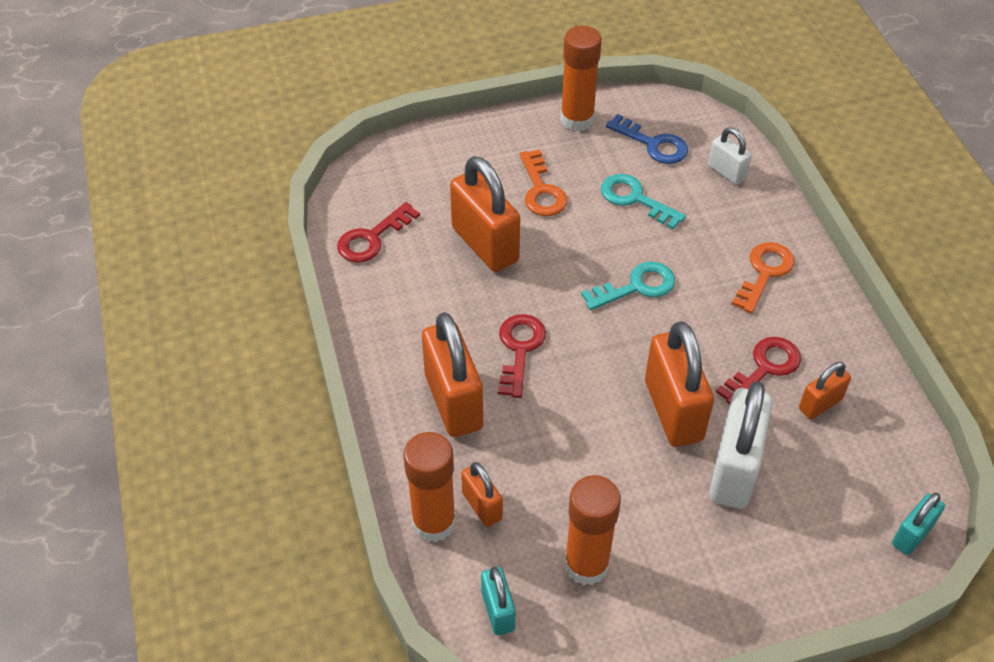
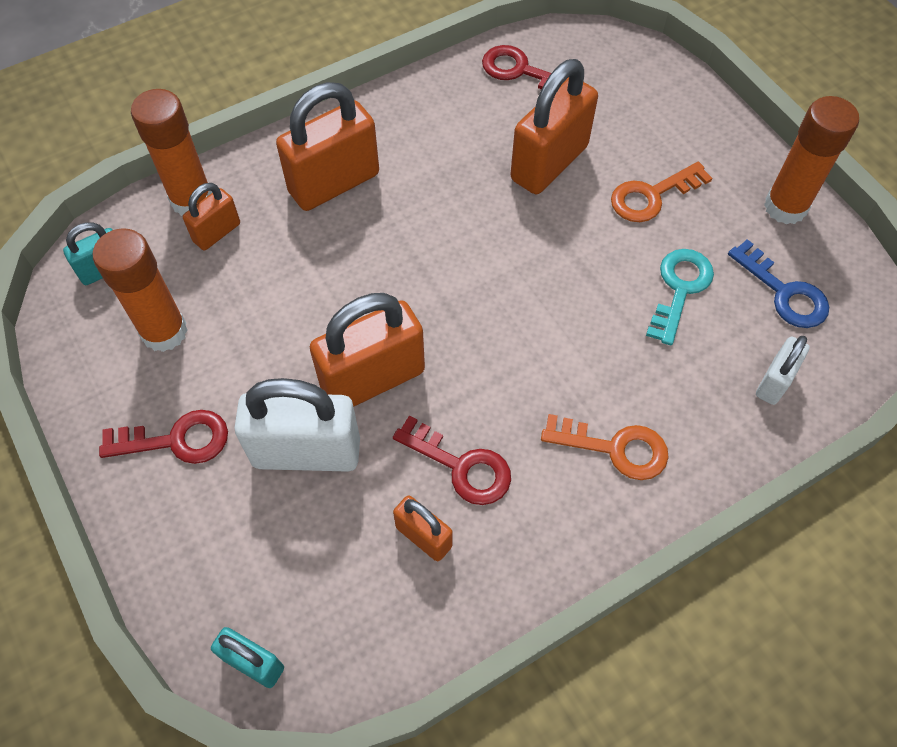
camera: 75 degrees right, 10 degrees up
(519, 349) = (415, 223): red key -> red key (176, 440)
(636, 286) = (541, 313): turquoise key -> none
(653, 144) = (784, 292): blue key -> blue key turned 60 degrees counterclockwise

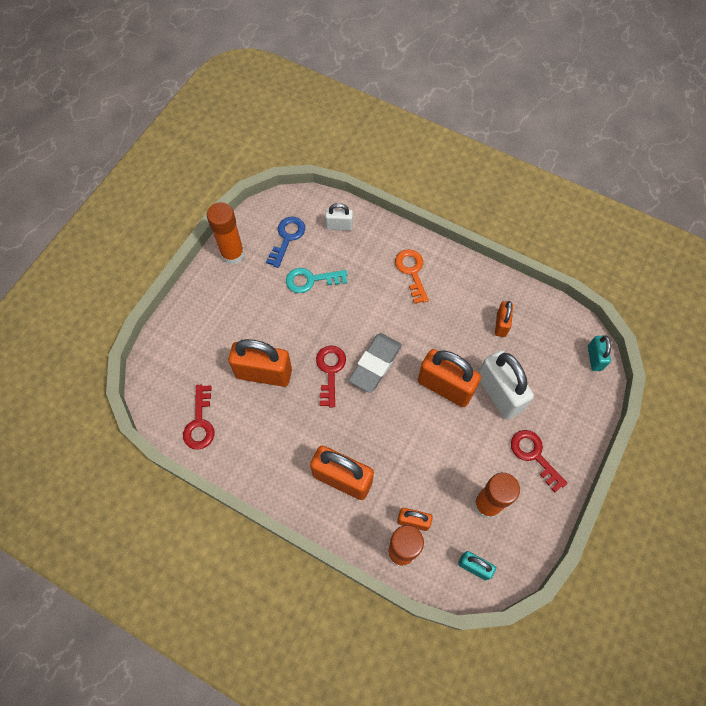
camera: 120 degrees left, 5 degrees up
(461, 466) = (461, 326): red key -> red key (330, 371)
(474, 304) = (375, 364): none -> grey eraser
(652, 196) = (259, 315): orange key -> none

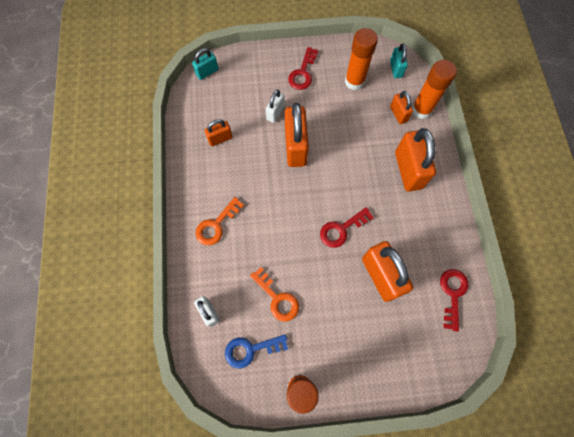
camera: 125 degrees left, 5 degrees up
(200, 423) = (452, 294): red key -> red key turned 45 degrees counterclockwise
(311, 280) = (277, 298): turquoise key -> orange key
(375, 364) = (313, 202): grey eraser -> none
(499, 393) = (275, 113): white padlock -> white padlock, size x0.53

